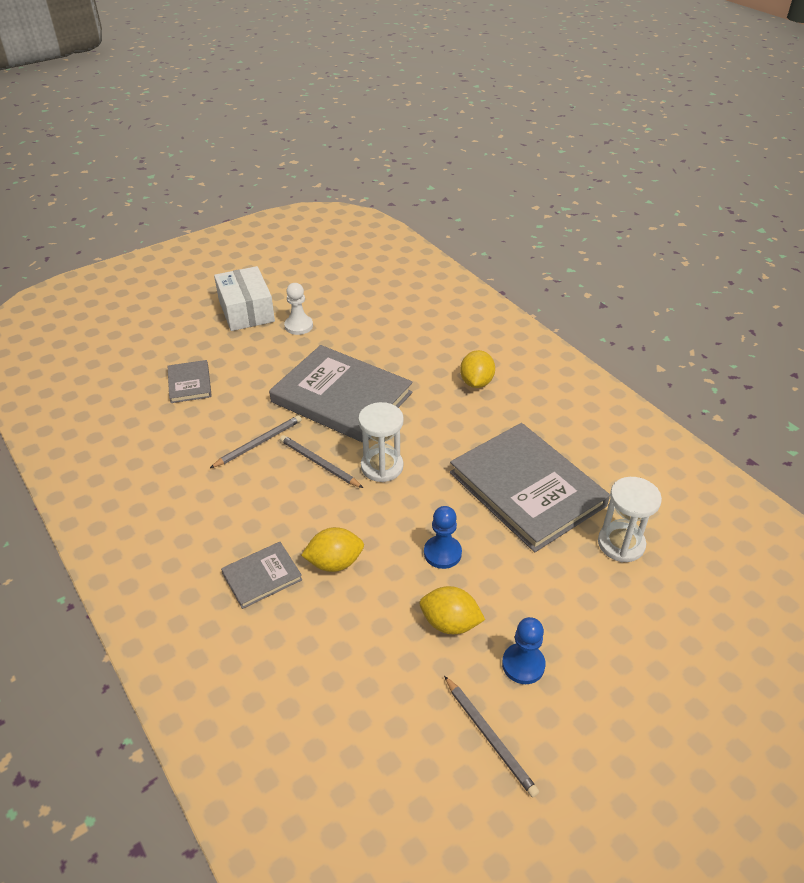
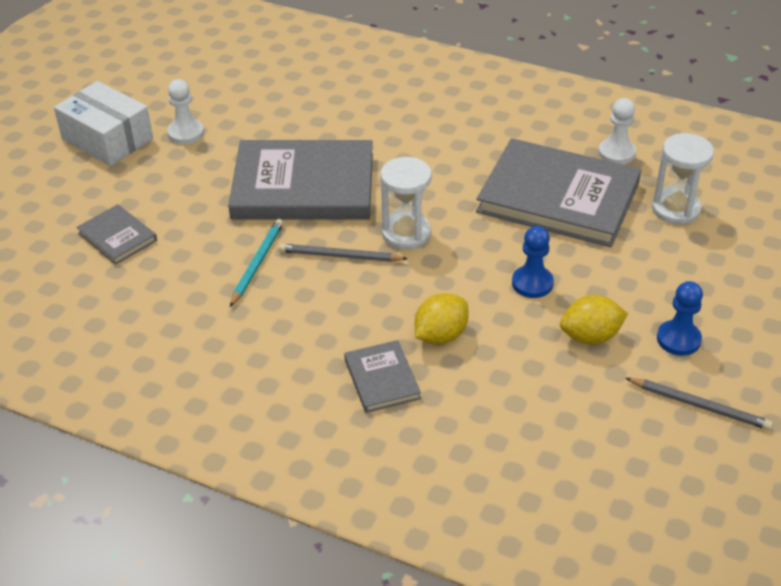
camera: 30 degrees left, 0 degrees up
(258, 443) = (257, 263): grey pencil -> turquoise pencil
(262, 576) = (382, 379): grey book -> grey book turned 45 degrees counterclockwise
(476, 382) = (427, 121): yellow lemon -> none
(610, 471) = (616, 153): none -> white pawn

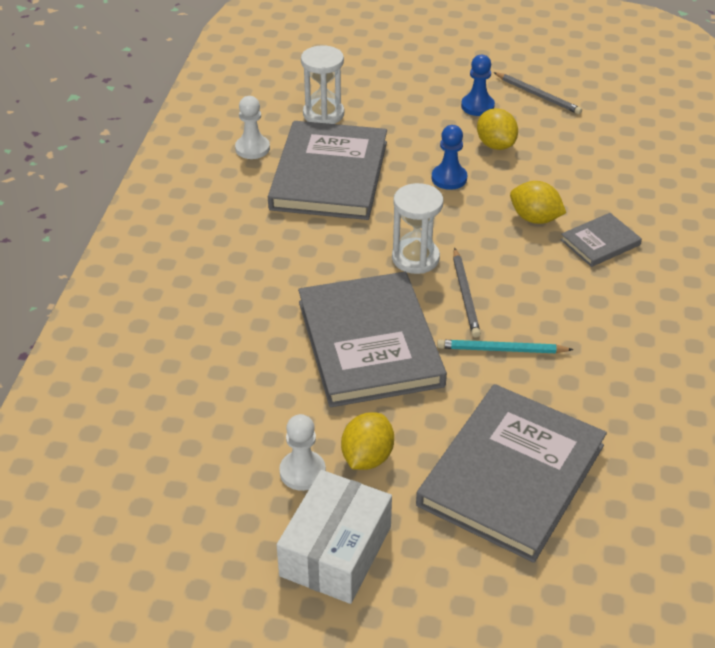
camera: 105 degrees left, 0 degrees up
(117, 237) = (511, 475): grey book -> grey book, size x2.16
(181, 165) = (367, 457): none -> yellow lemon
(699, 405) = (538, 95): grey pencil -> grey pencil turned 120 degrees clockwise

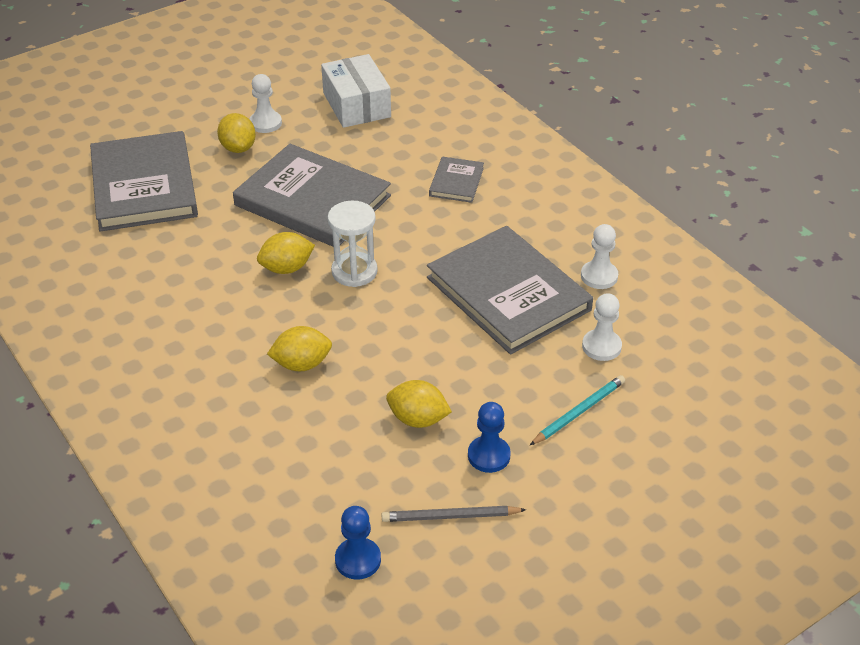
camera: 135 degrees right, 0 degrees up
(323, 114) = (601, 346): white hourglass -> white pawn
(336, 551) = (205, 106): white box -> white box (356, 105)
(449, 178) = (414, 355): blue pawn -> blue pawn (358, 560)
(465, 295) = (287, 268): grey pencil -> yellow lemon
(501, 350) = (221, 248): turquoise pencil -> turquoise pencil (579, 412)
(600, 242) = (226, 377): grey book -> grey book (456, 182)

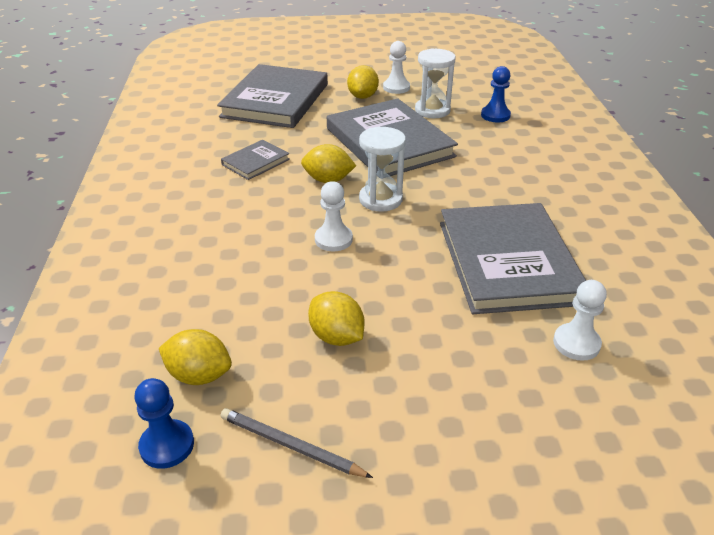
camera: 30 degrees right, 5 degrees down
(302, 364) = (276, 252): yellow lemon -> yellow lemon (199, 375)
(326, 143) = (432, 110): none -> white hourglass
(356, 105) = (476, 94): white box -> none
(456, 182) = (522, 163): grey book -> grey book (255, 162)
(489, 455) = (378, 401): blue pawn -> blue pawn (495, 115)
(579, 412) = (507, 398): turquoise pencil -> none
(599, 276) = (614, 278): white pawn -> white pawn (333, 239)

